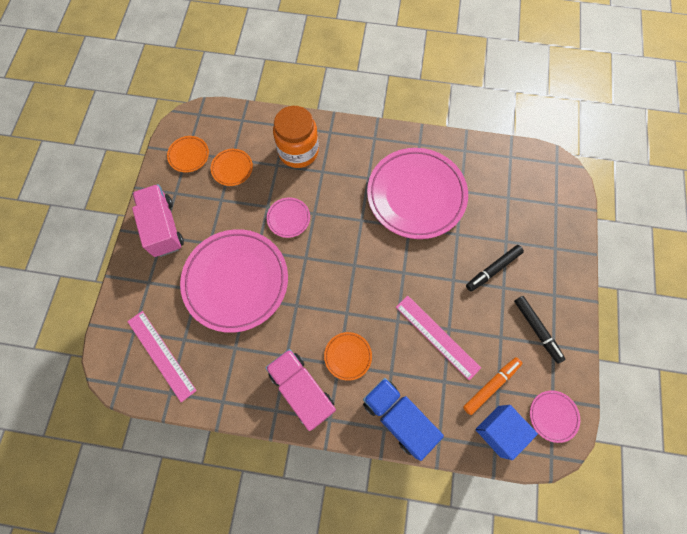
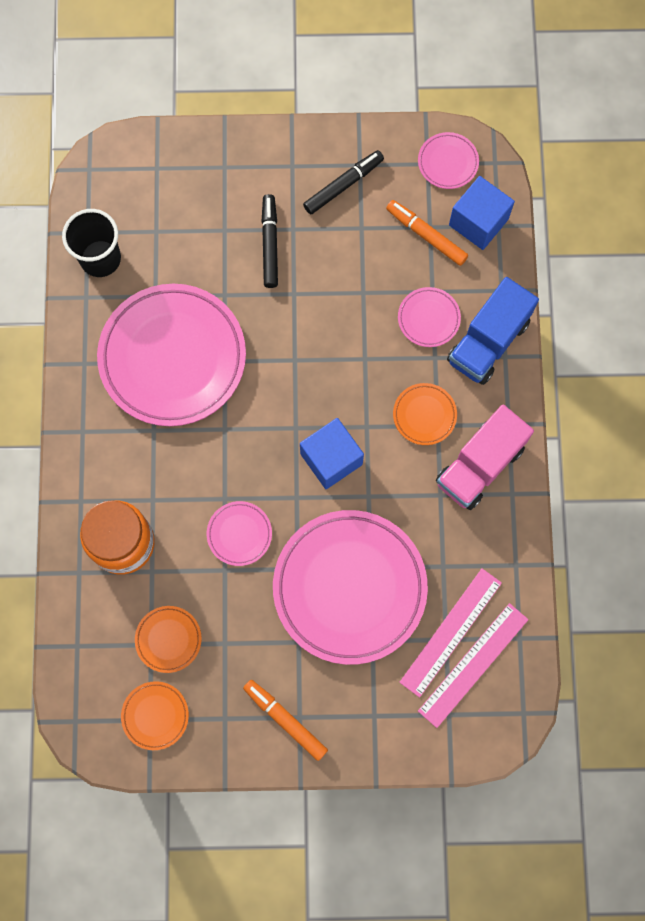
camera: 100 degrees left, 5 degrees up
(163, 227) = (285, 720): pink truck -> orange marker
(327, 285) = (331, 459): none -> blue cube
(422, 374) = (428, 318): none -> pink plate
(437, 337) = (376, 306): pink ruler -> pink ruler (451, 632)
(491, 162) = (100, 259): none -> black cup
(493, 269) = (270, 244): black marker -> black marker turned 135 degrees counterclockwise

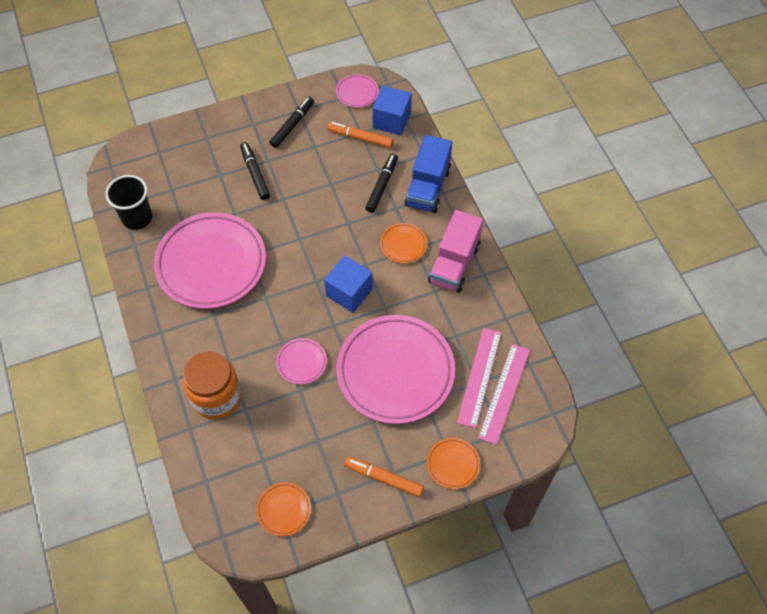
camera: 20 degrees left, 15 degrees down
(168, 639) = (275, 452): orange plate -> orange plate (453, 464)
(428, 318) = (382, 186): pink plate -> black marker

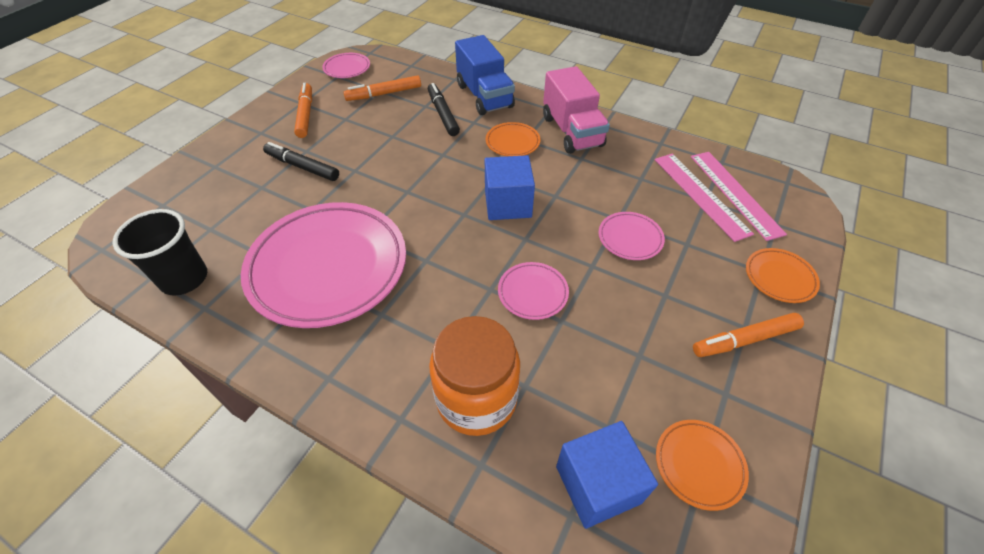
camera: 40 degrees left, 10 degrees down
(292, 125) = (305, 115): black marker -> orange marker
(391, 120) = (400, 71): blue cube -> blue cube (598, 484)
(395, 371) = (630, 238): pink plate -> pink plate, size x0.43

